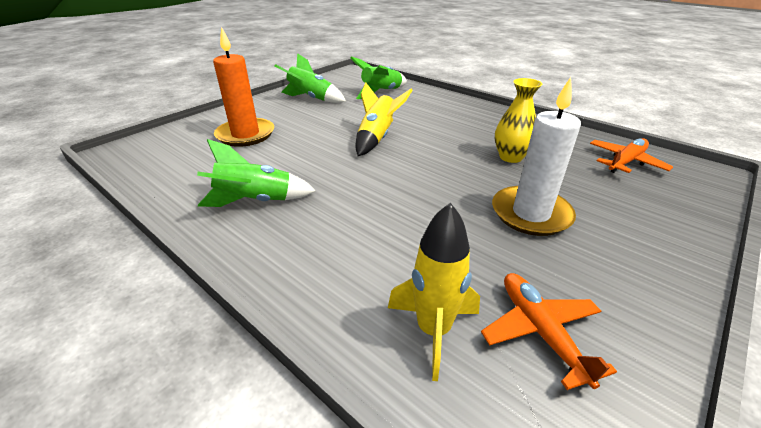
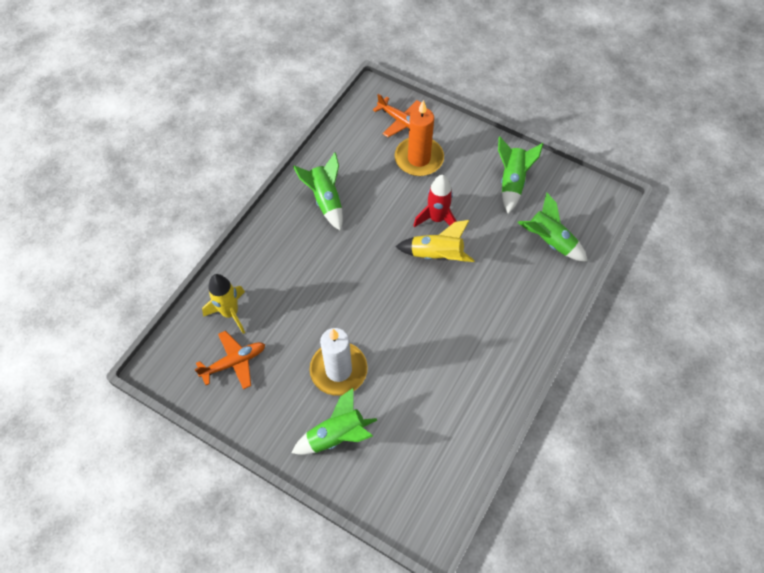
camera: 80 degrees right, 25 degrees up
(331, 133) = (437, 219): none -> red rocket
(510, 157) = (423, 363): yellow vase -> none
(625, 162) = (435, 462): orange plane -> orange plane (401, 121)
(629, 223) = (337, 436): none -> green rocket

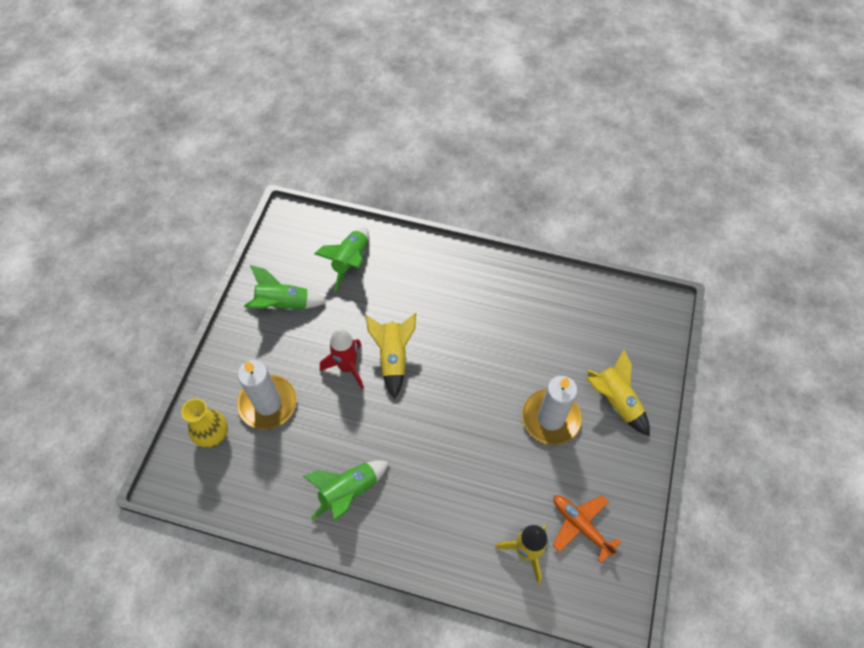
camera: 105 degrees left, 0 degrees up
(337, 436) = (615, 401): green rocket -> yellow rocket
(401, 121) = (213, 436): orange plane -> yellow vase
(419, 159) = (268, 403): orange candle -> white candle

